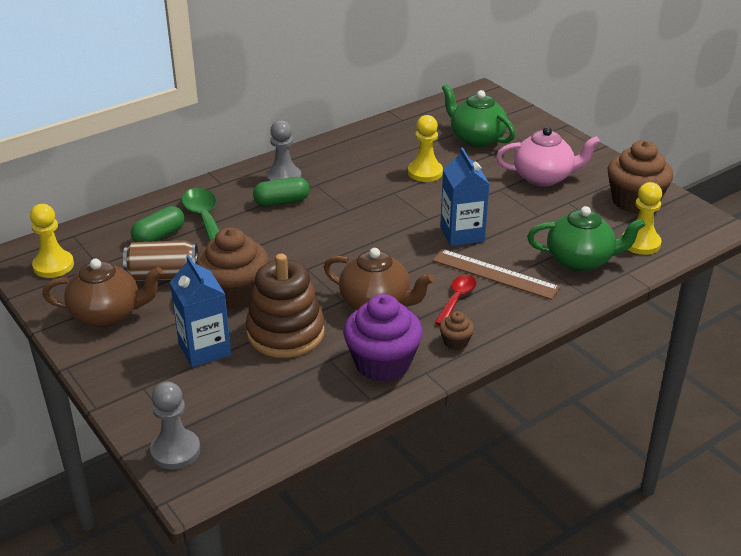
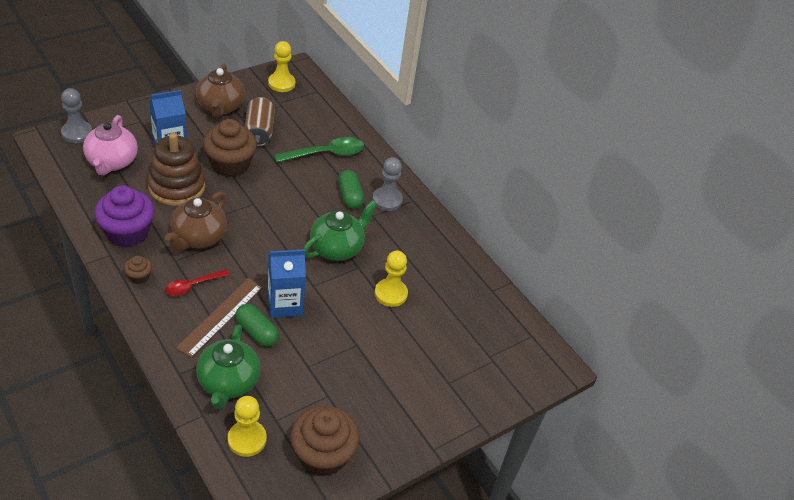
camera: 85 degrees right, 10 degrees up
(159, 236) = (310, 130): green capsule -> green capsule (257, 332)
(457, 299) = (192, 286): red spoon -> red spoon turned 120 degrees clockwise
(476, 138) = (454, 343): green teapot -> green teapot (337, 248)
(544, 177) = (375, 385): pink teapot -> pink teapot (112, 162)

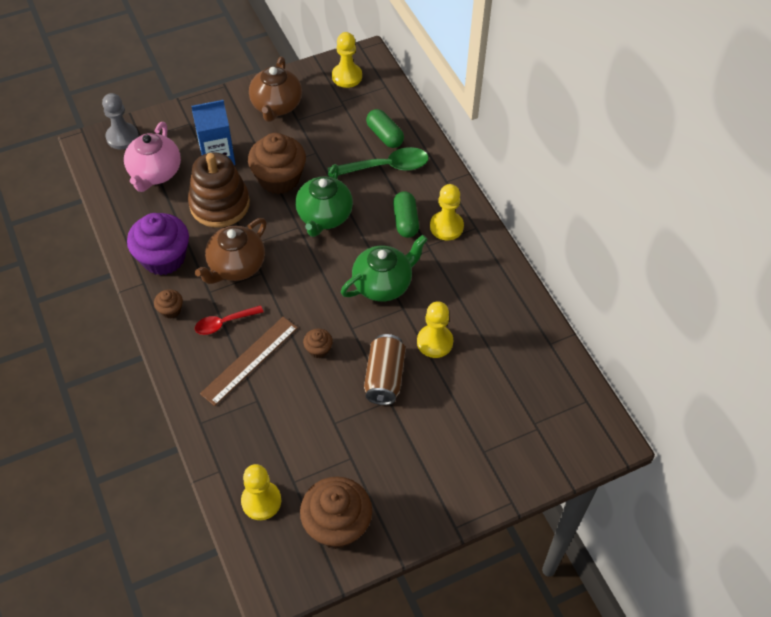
camera: 15 degrees right, 10 degrees up
(228, 383) = (249, 436): green teapot -> green teapot (324, 216)
(257, 332) = (285, 380): green capsule -> green capsule (384, 135)
(259, 131) = (315, 137): brown can -> brown can (384, 377)
(285, 304) = (318, 349): blue carton -> brown cupcake
(387, 200) = (446, 227): grey pawn -> yellow pawn

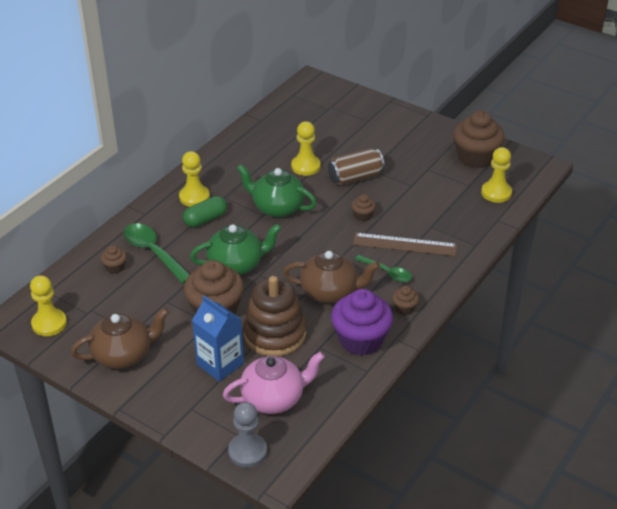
camera: 120 degrees left, 15 degrees down
(224, 323) = (387, 272): red spoon -> green spoon
(384, 135) = (115, 267): green capsule -> brown cupcake

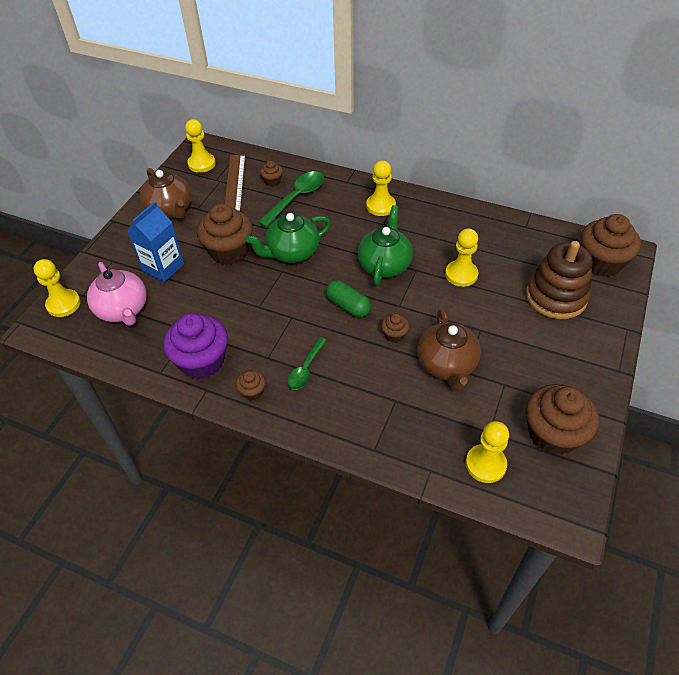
camera: 80 degrees right, 10 degrees up
(205, 219) = (350, 220): green capsule -> green capsule (348, 306)
(236, 265) = (292, 253): green teapot -> green teapot turned 90 degrees clockwise
(247, 451) = (63, 304): grey pawn -> yellow pawn
(274, 334) = (203, 296): brown stacking toy -> brown stacking toy (556, 297)
(318, 94) = (601, 262): none -> brown cupcake
(330, 292) = (267, 326): brown teapot -> brown teapot (447, 365)
(355, 177) = (459, 318): brown can -> none
(404, 244) = (356, 379): brown ruler -> brown ruler (235, 183)

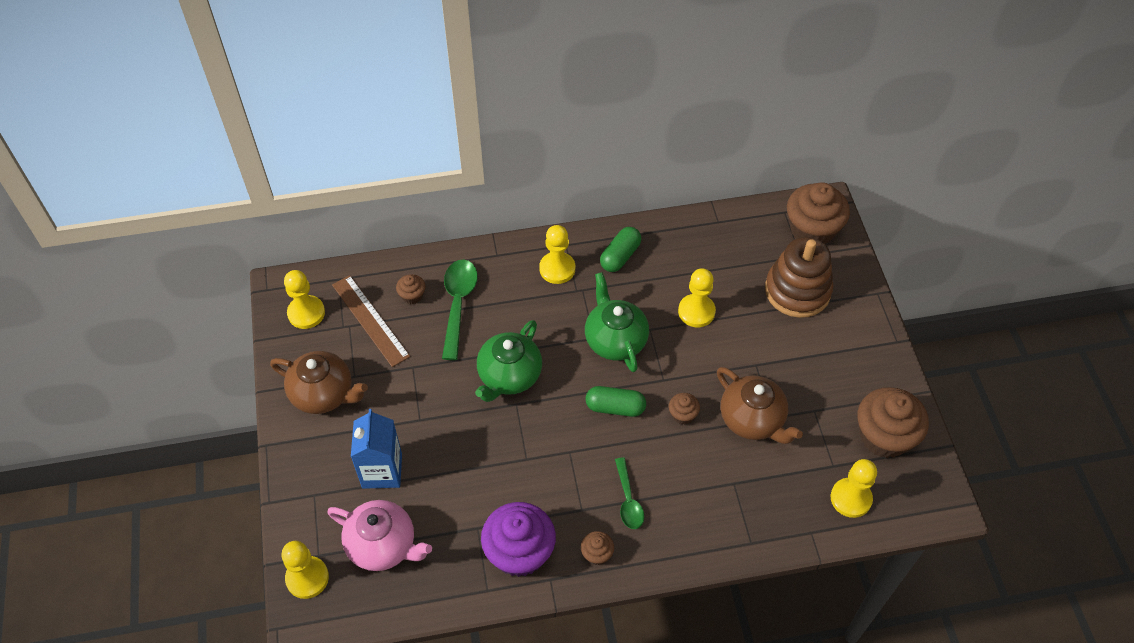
camera: 35 degrees left, 5 degrees up
(229, 251) = (439, 411): brown cupcake -> none
(432, 217) = (620, 256): none -> green capsule

